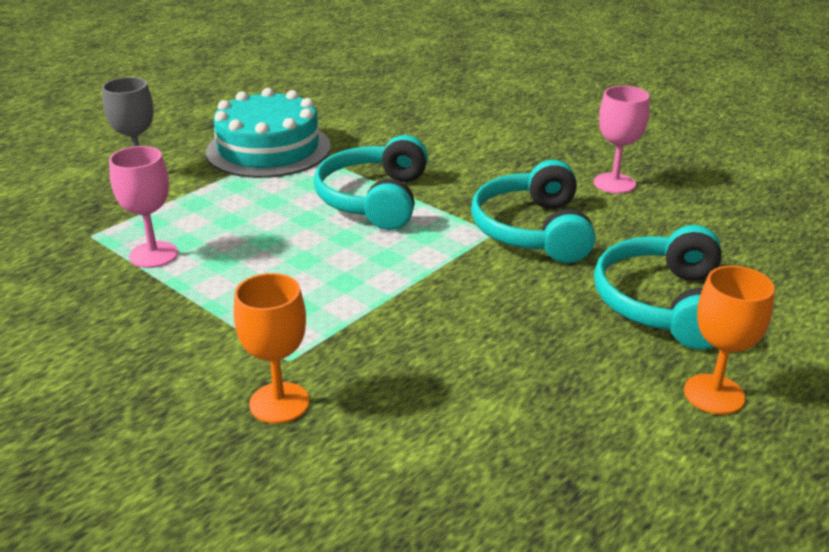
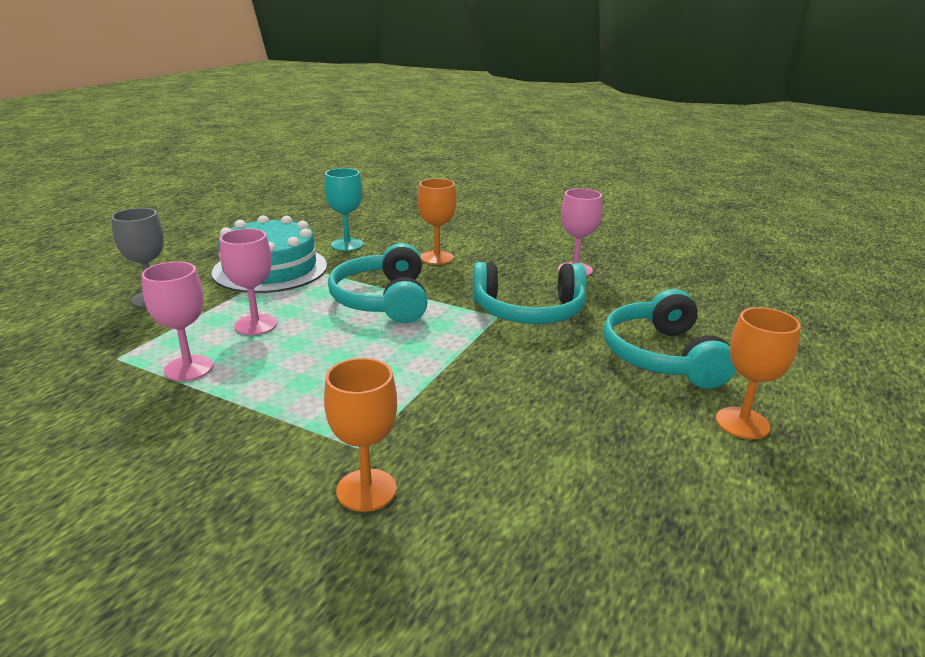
camera: 15 degrees left, 5 degrees down
(232, 214) = (256, 325): none -> pink goblet
(361, 126) = (347, 245): none -> turquoise goblet
(456, 152) = (437, 258): none -> orange goblet
(533, 230) = (529, 311): turquoise headphones -> turquoise headphones turned 75 degrees counterclockwise

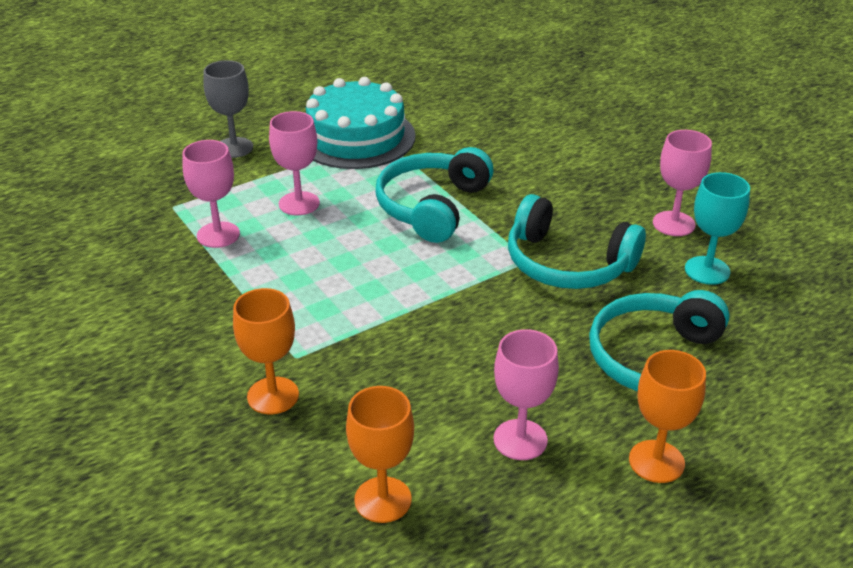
camera: 30 degrees right, 10 degrees up
(347, 245) = (452, 123): turquoise goblet -> turquoise goblet (707, 270)
(437, 258) = (532, 165): orange goblet -> orange goblet (383, 500)
(628, 445) = (520, 440): none -> pink goblet

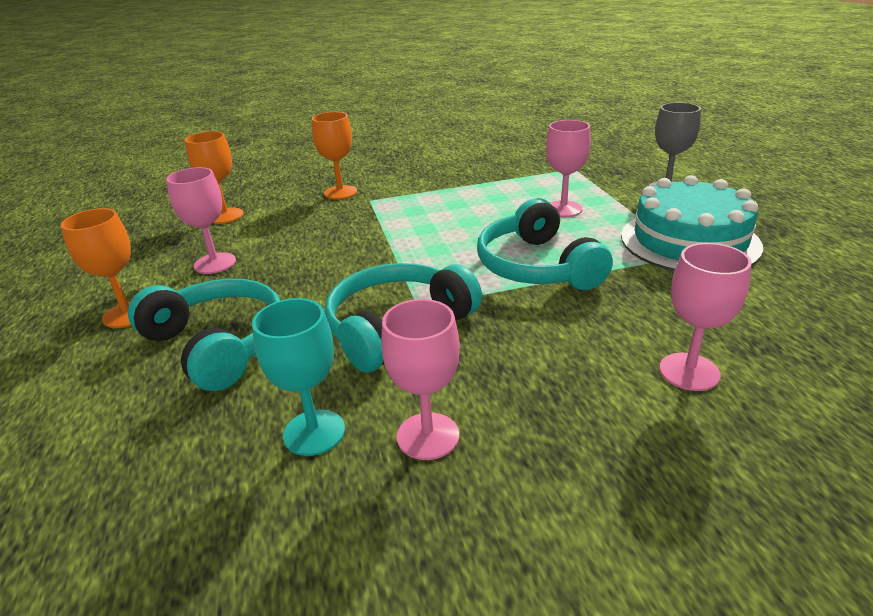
camera: 110 degrees right, 5 degrees down
(218, 235) = (528, 181): pink goblet -> pink goblet (689, 372)
(432, 207) = (537, 266): turquoise headphones -> turquoise headphones turned 150 degrees counterclockwise

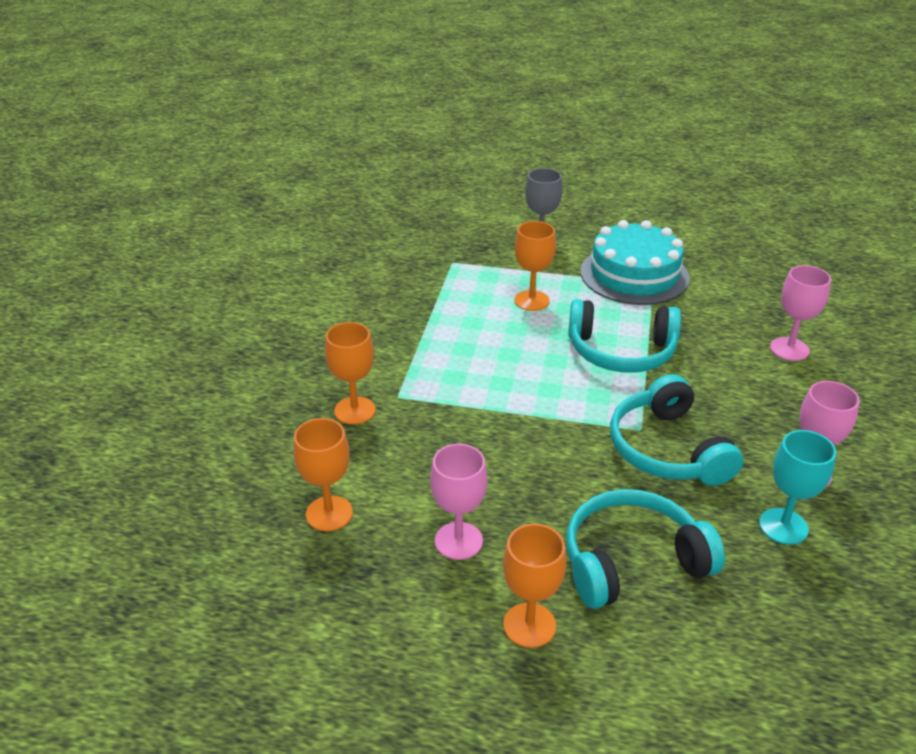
camera: 65 degrees left, 5 degrees up
(563, 209) = (531, 301): pink goblet -> orange goblet

